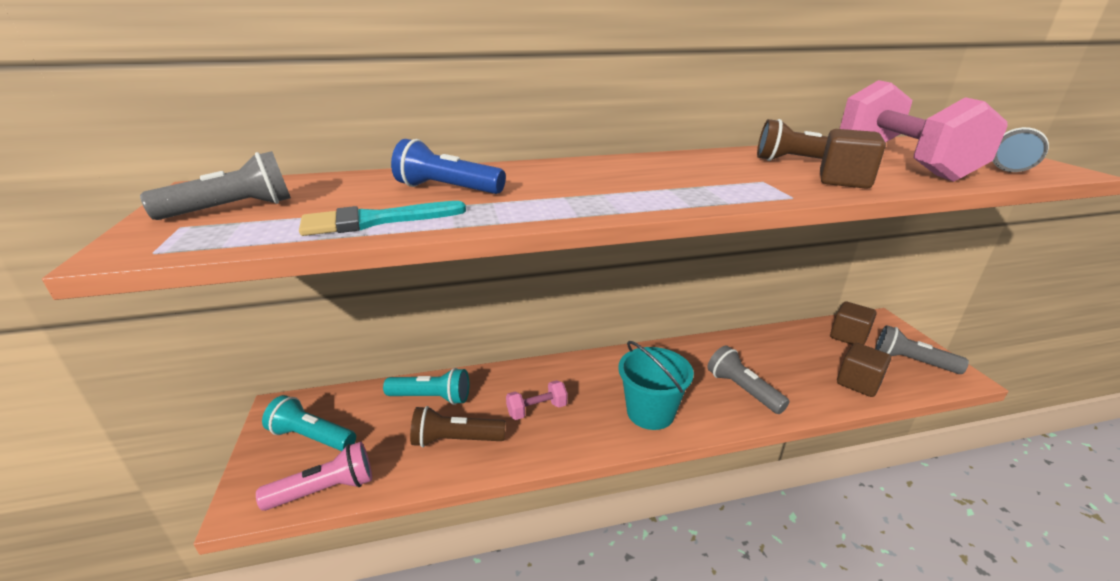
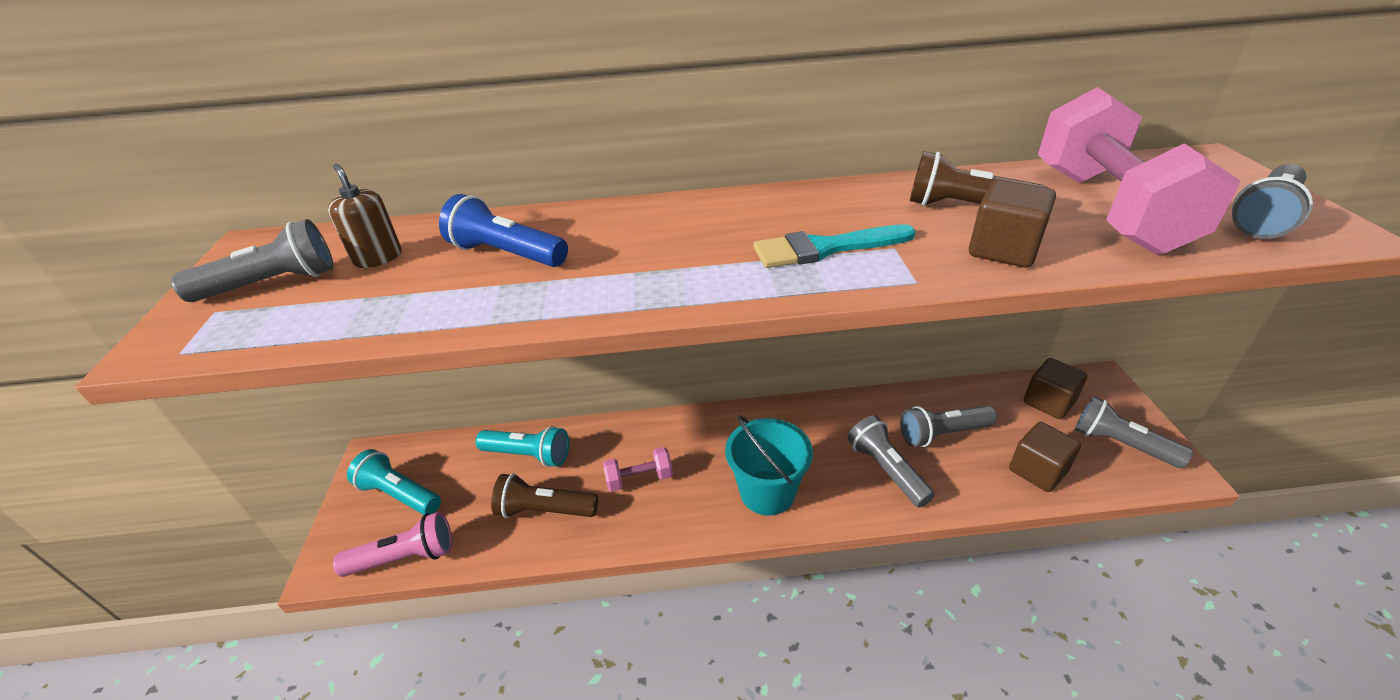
camera: 10 degrees right, 10 degrees up
(330, 193) = (378, 258): none -> brown soap dispenser
(374, 221) = (409, 310): turquoise brush -> turquoise brush (824, 248)
(777, 362) = (942, 434): none -> grey flashlight

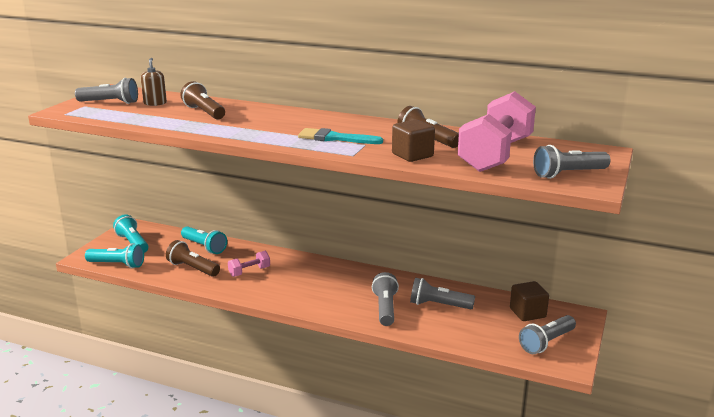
camera: 25 degrees right, 15 degrees down
(405, 557) = (117, 264): pink flashlight -> turquoise flashlight
(506, 254) = (204, 112): blue flashlight -> brown flashlight
(639, 479) = (249, 272): pink dumbbell -> pink dumbbell turned 45 degrees counterclockwise
(767, 492) = (309, 296): turquoise bucket -> none
(1037, 470) = (475, 336): brown cube -> none
(1120, 444) = (547, 343): grey flashlight -> grey flashlight turned 105 degrees counterclockwise

